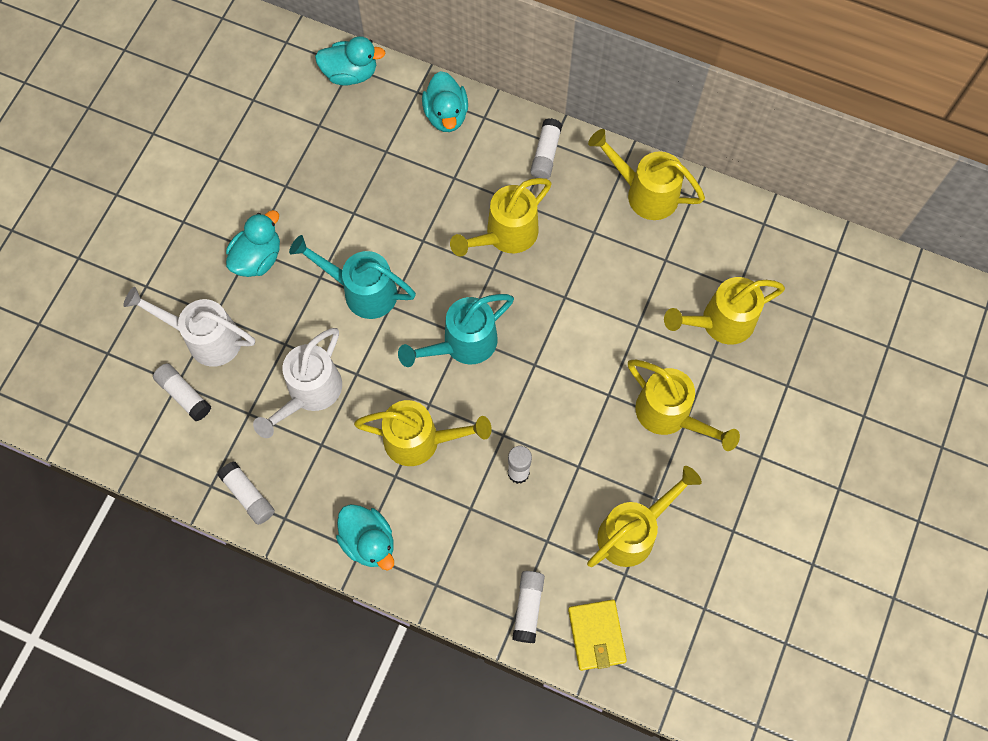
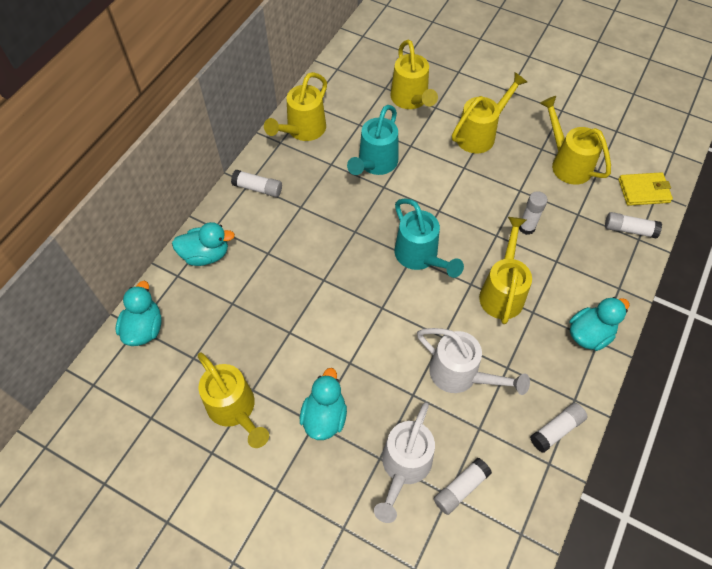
camera: 85 degrees left, 10 degrees down
(258, 258) = (324, 416): turquoise duck -> turquoise duck turned 60 degrees clockwise
(362, 291) = (366, 328): turquoise watering can -> turquoise watering can (375, 164)
(506, 235) = (326, 220): yellow watering can -> yellow watering can (234, 409)

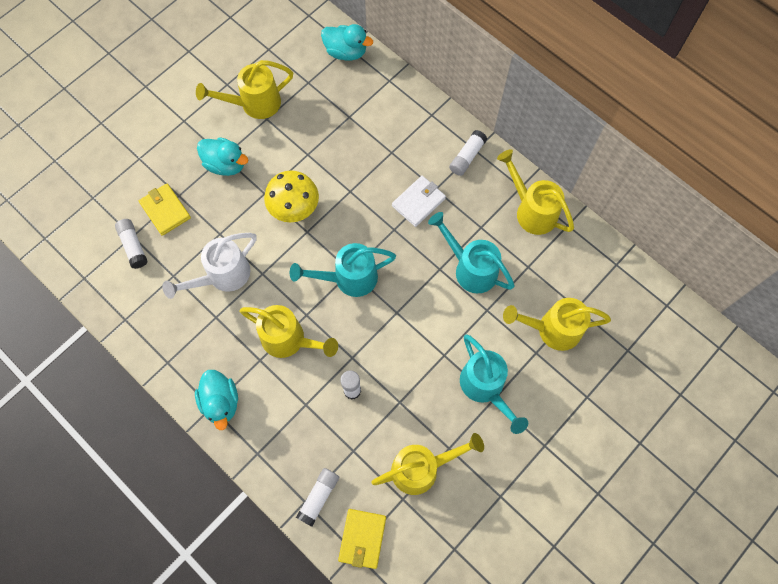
camera: 105 degrees right, 10 degrees up
(206, 255) = (404, 104): turquoise duck -> none
(319, 217) = (418, 202): none -> white wallet
(360, 326) = (294, 209): none -> yellow mushroom
(404, 466) = (165, 210): white watering can -> yellow wallet
(480, 134) = (485, 387): yellow watering can -> turquoise watering can
(556, 430) = (148, 336): white glue stick -> none

